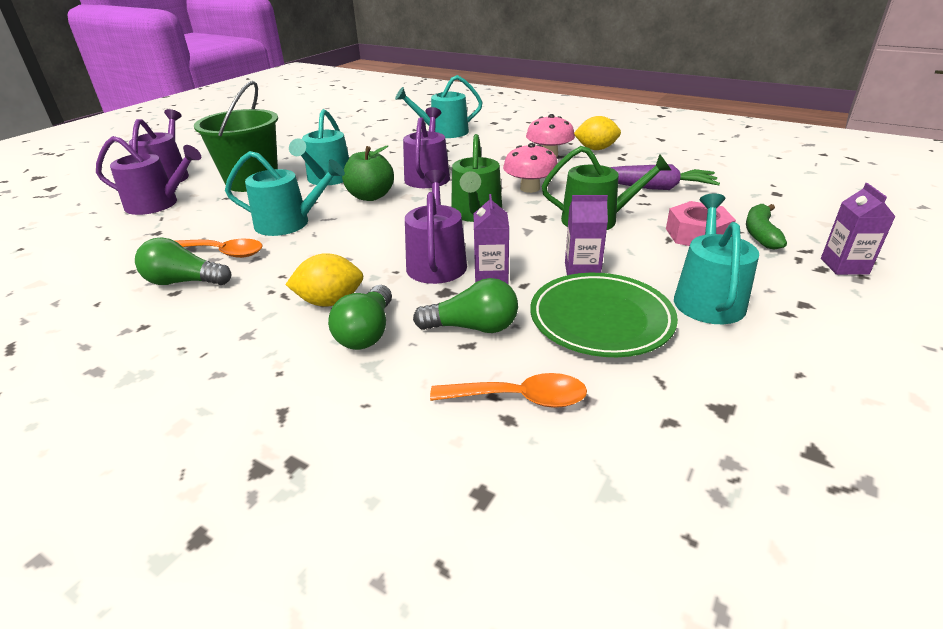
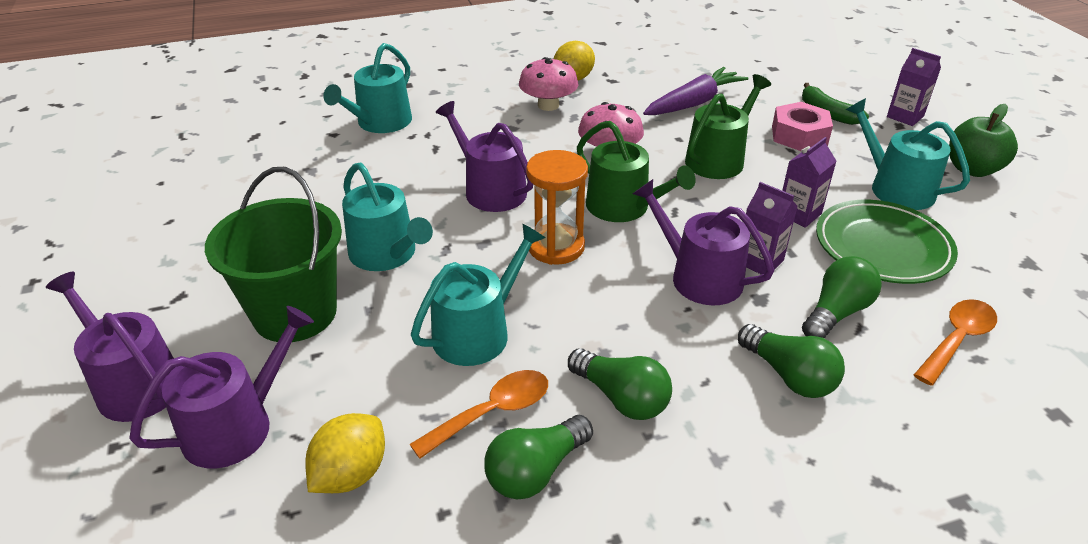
camera: 50 degrees left, 5 degrees up
(275, 282) = (621, 398): none -> green light bulb
(330, 302) = (706, 375): yellow lemon -> yellow lemon (351, 474)
(370, 196) = (487, 247): green apple -> green apple (972, 169)
(400, 212) = (556, 247): none -> orange hourglass

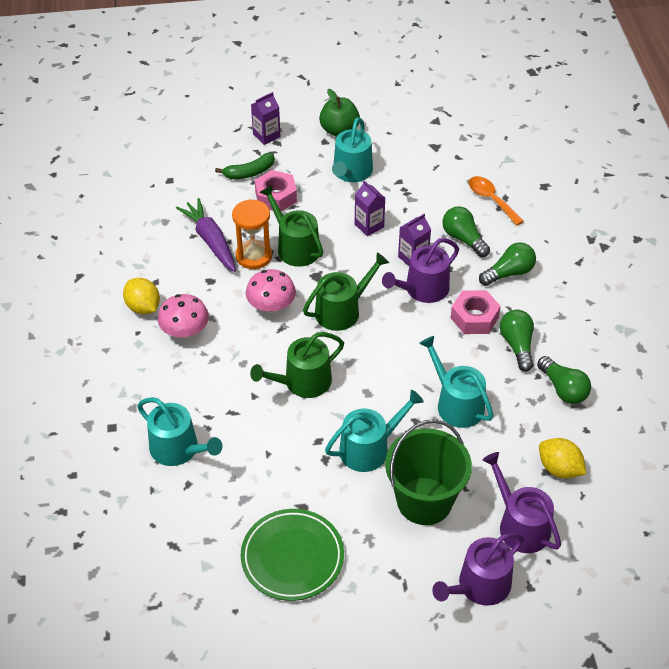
camera: 80 degrees left, 10 degrees up
(490, 190) = (302, 382): purple watering can -> green watering can
(492, 413) = (522, 403): orange spoon -> none
(556, 247) = (379, 354): orange hourglass -> orange hourglass (254, 256)
(621, 398) = (517, 345): green light bulb -> green light bulb turned 60 degrees counterclockwise
(664, 339) = (474, 317): none -> pink nut
(882, 247) = (410, 200): green plate -> green plate (292, 557)
(895, 188) = (351, 172): turquoise watering can -> turquoise watering can turned 45 degrees counterclockwise

